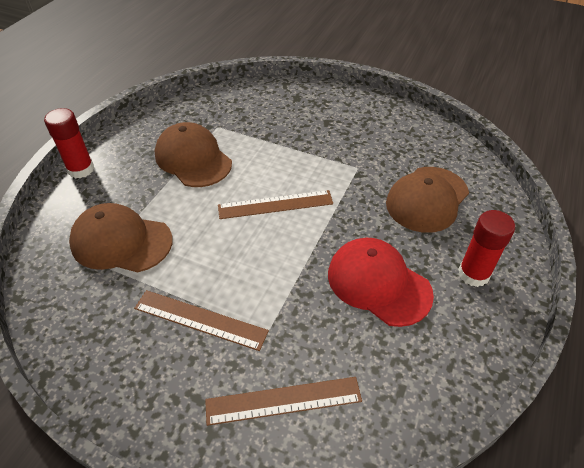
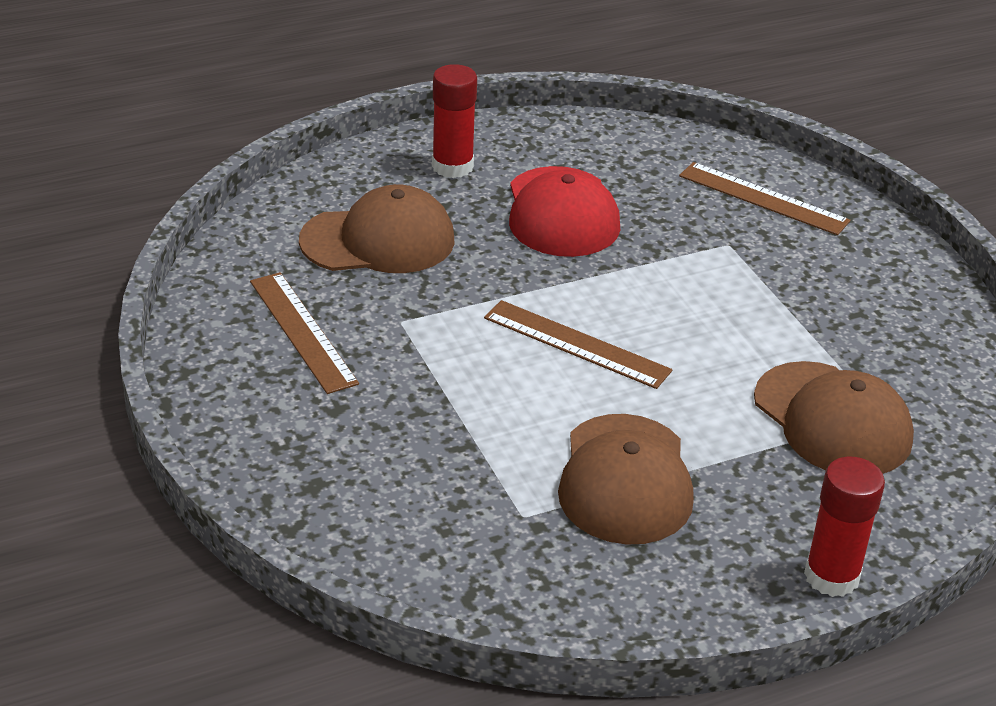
camera: 140 degrees left, 10 degrees down
(200, 319) = (792, 290): brown ruler -> brown ruler (302, 331)

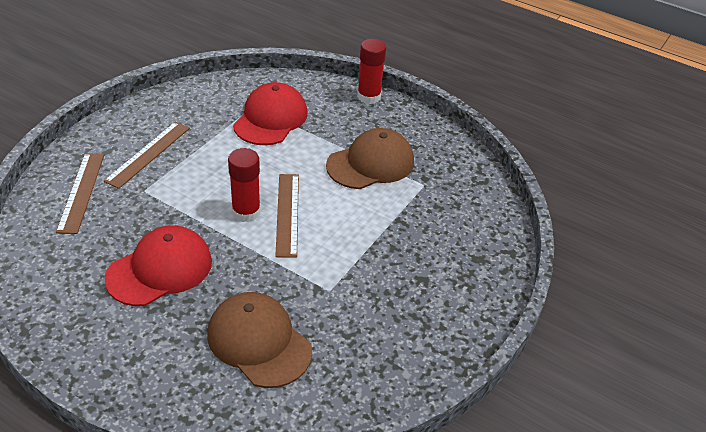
camera: 125 degrees left, 5 degrees up
(302, 331) = (377, 328): brown ruler -> brown ruler (148, 154)
(452, 166) = (138, 349): red glue stick -> red glue stick (246, 212)
(832, 420) = (271, 119): brown cap -> red cap

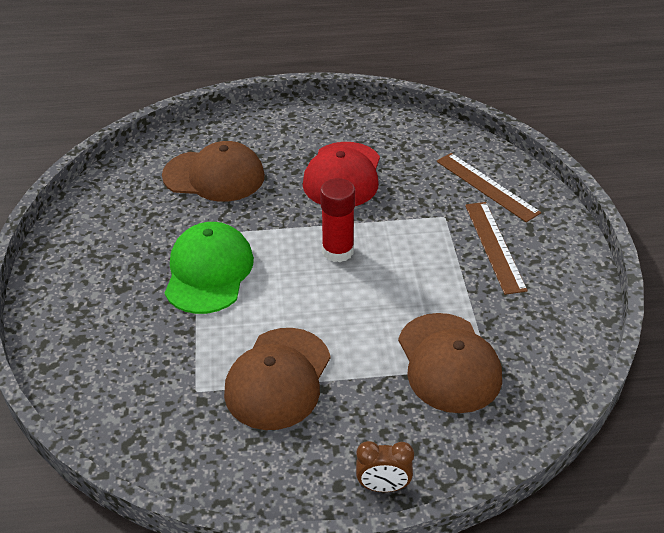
camera: 145 degrees right, 0 degrees up
(271, 119) = (448, 363): red cap -> brown cap
(287, 214) = (301, 271): brown ruler -> none
(349, 252) = (209, 272): none -> green cap
(369, 97) = (383, 486): red glue stick -> brown clock

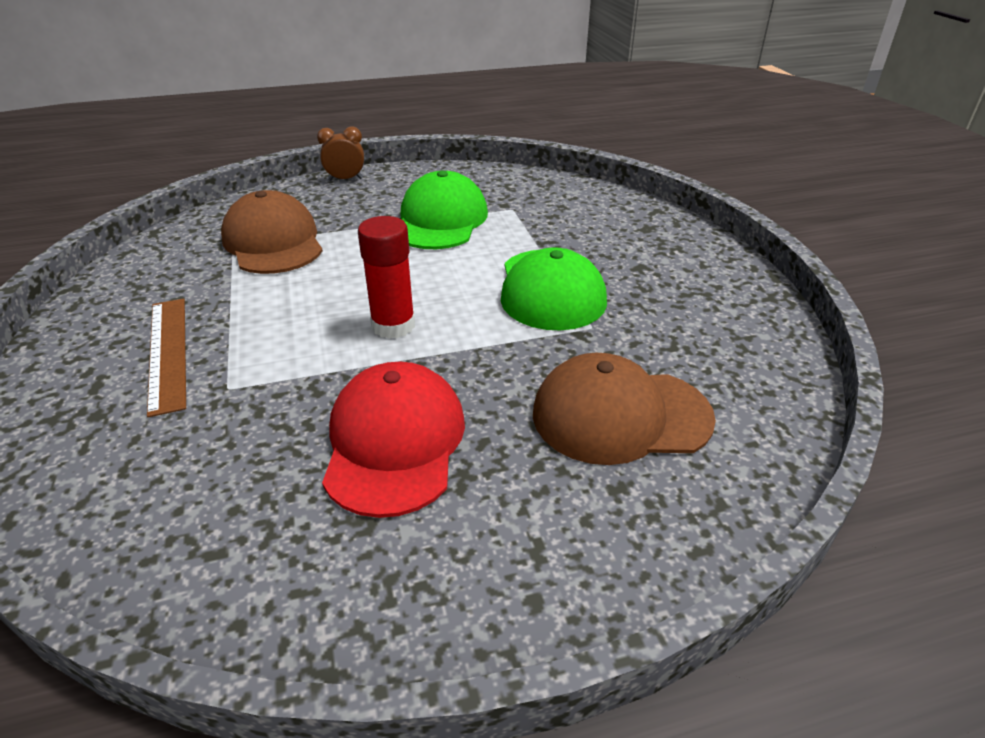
camera: 170 degrees right, 5 degrees down
(278, 378) = (440, 220): brown cap -> green cap
(486, 186) = (130, 449): brown ruler -> none

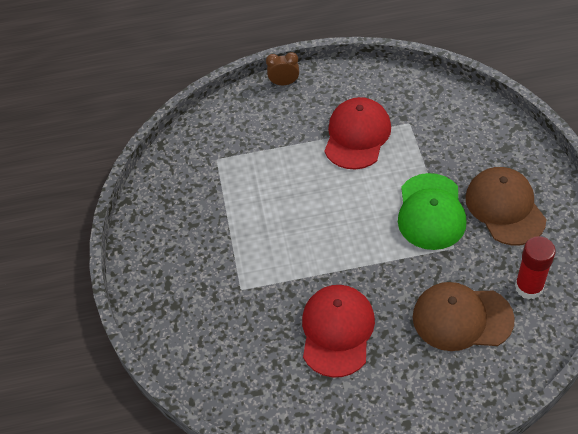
camera: 10 degrees right, 15 degrees up
(168, 352) = (201, 260): brown ruler -> none
(273, 242) = (243, 158): brown cap -> brown cap (505, 208)
(393, 325) = (330, 242): red glue stick -> red glue stick (529, 287)
(440, 220) = (357, 136): green cap -> red cap

